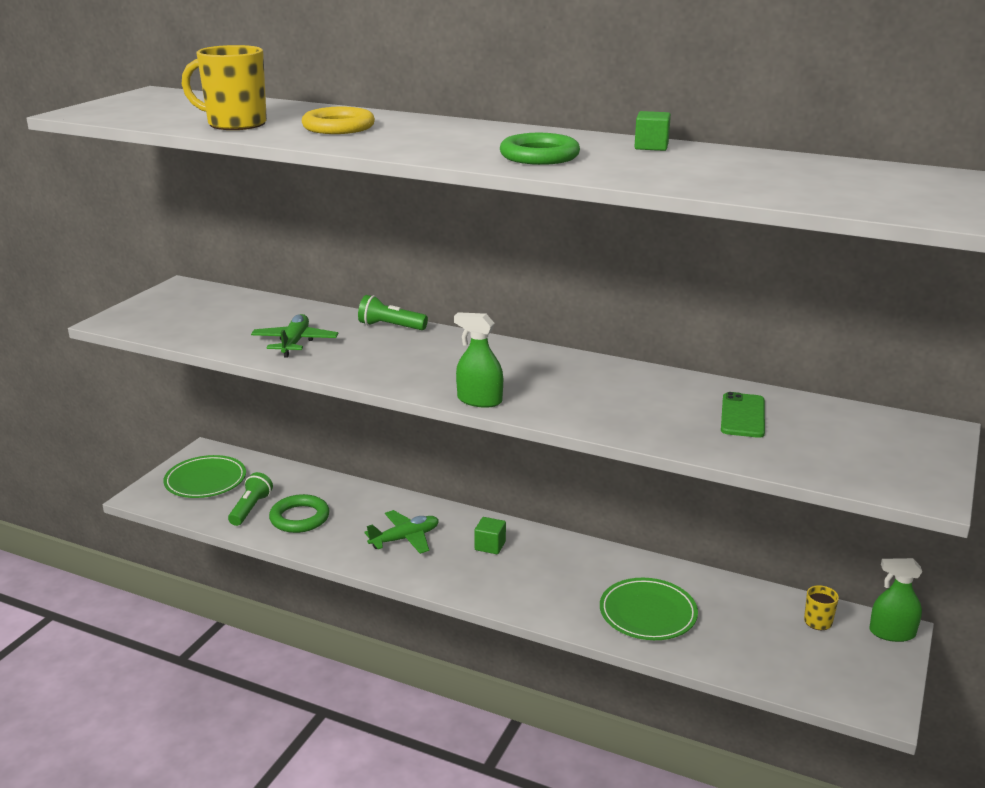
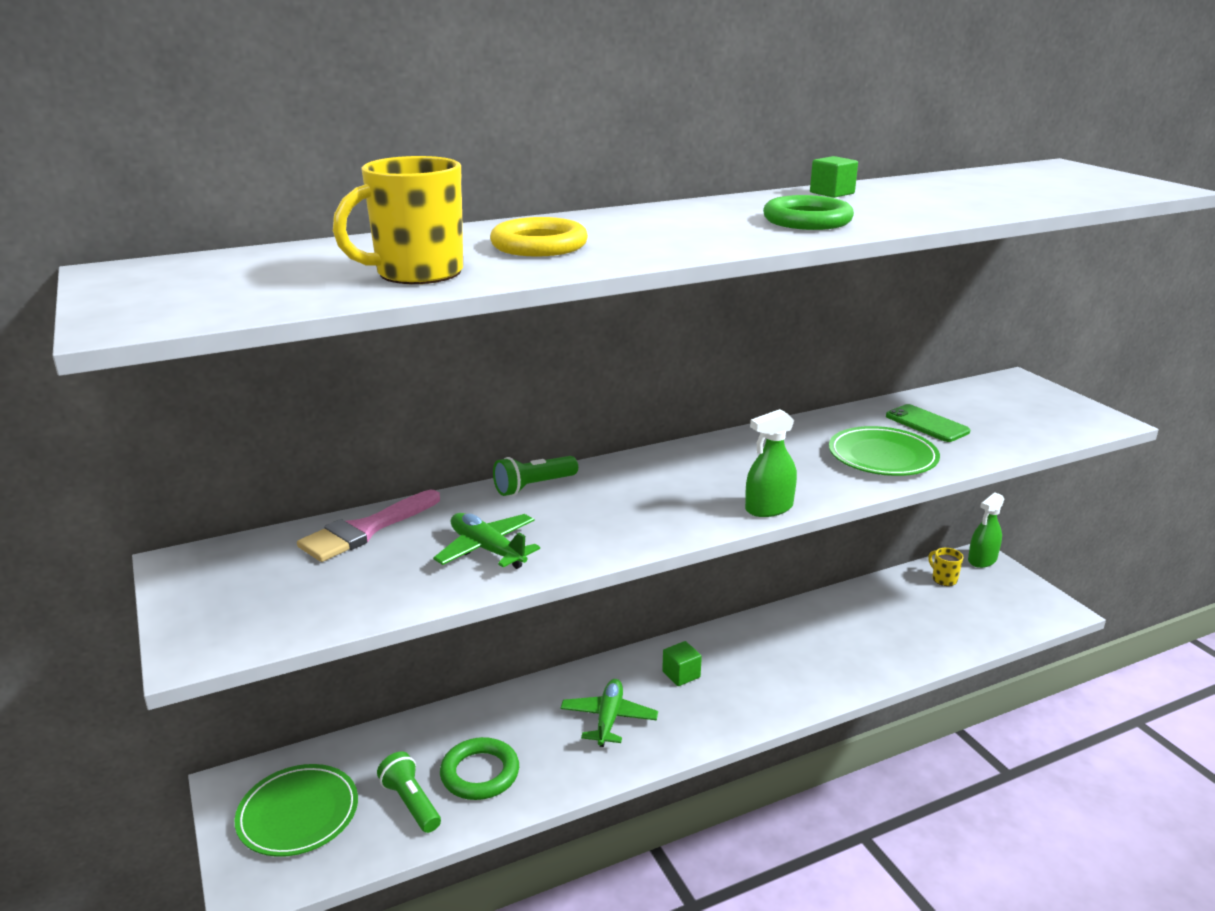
camera: 50 degrees left, 0 degrees up
(272, 308) = (366, 530): none -> pink brush
(648, 613) = (864, 645): green plate -> green plate (882, 456)

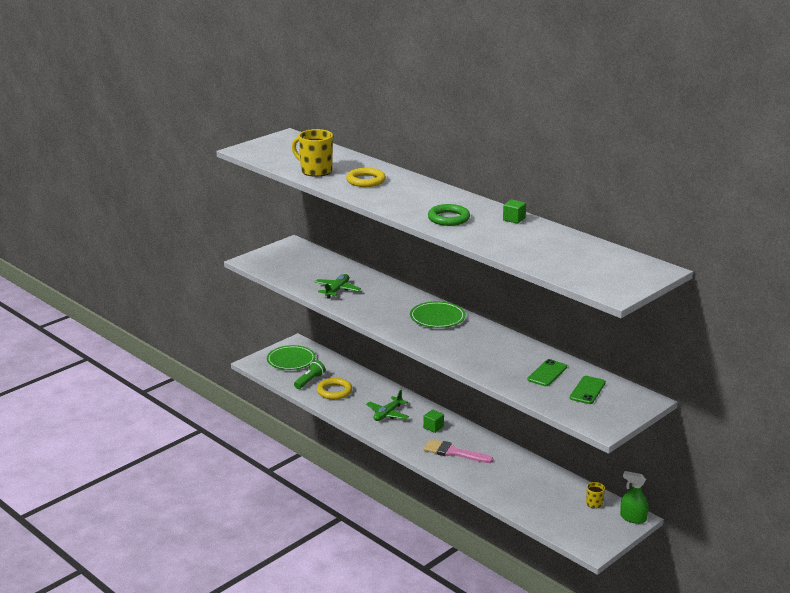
camera: 70 degrees right, 0 degrees up
(366, 530) = (336, 266): pink brush -> pink brush (453, 452)
(480, 773) = (334, 391): green ring -> yellow ring
(534, 486) = (394, 288): green flashlight -> none
(608, 719) = (387, 414): green plane -> green plane turned 135 degrees clockwise
(769, 508) = (413, 340): green spray bottle -> none
(882, 456) = (492, 363): green plate -> green plate (437, 317)
(986, 409) = (587, 390): none -> green phone

